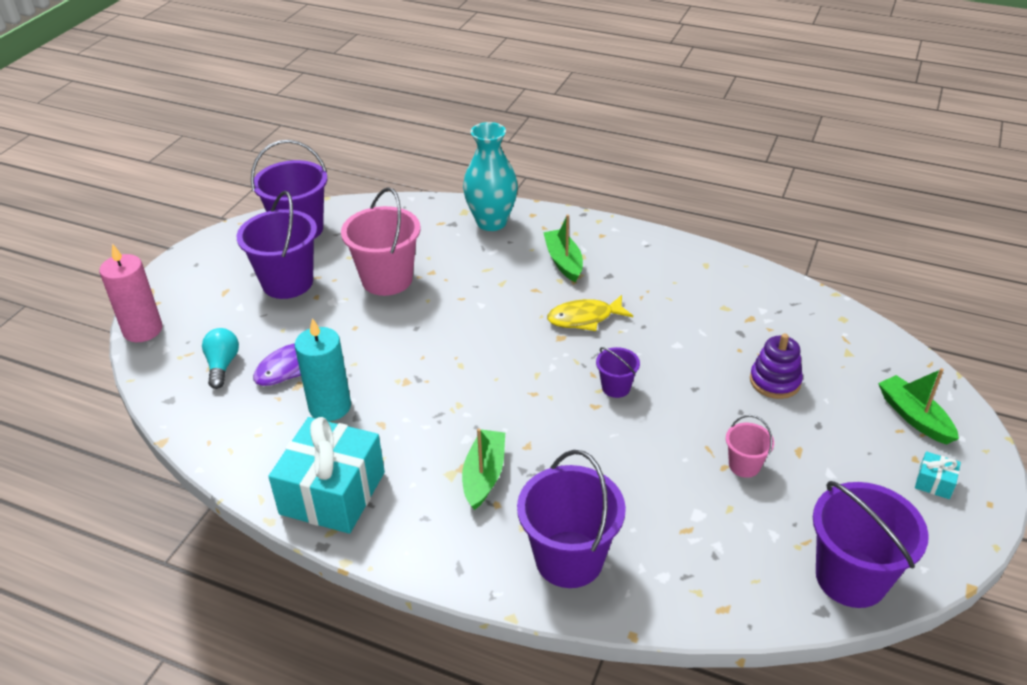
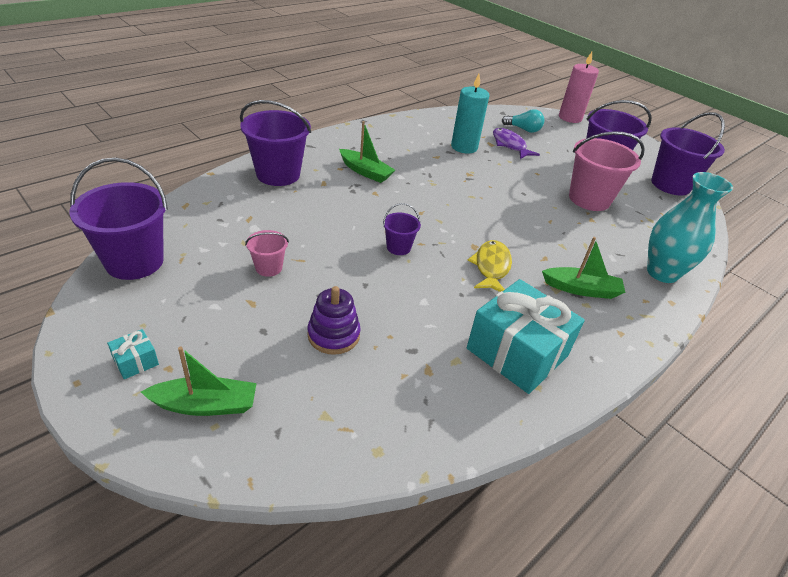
camera: 110 degrees right, 0 degrees up
(332, 493) = (395, 131): turquoise gift -> turquoise gift (517, 352)

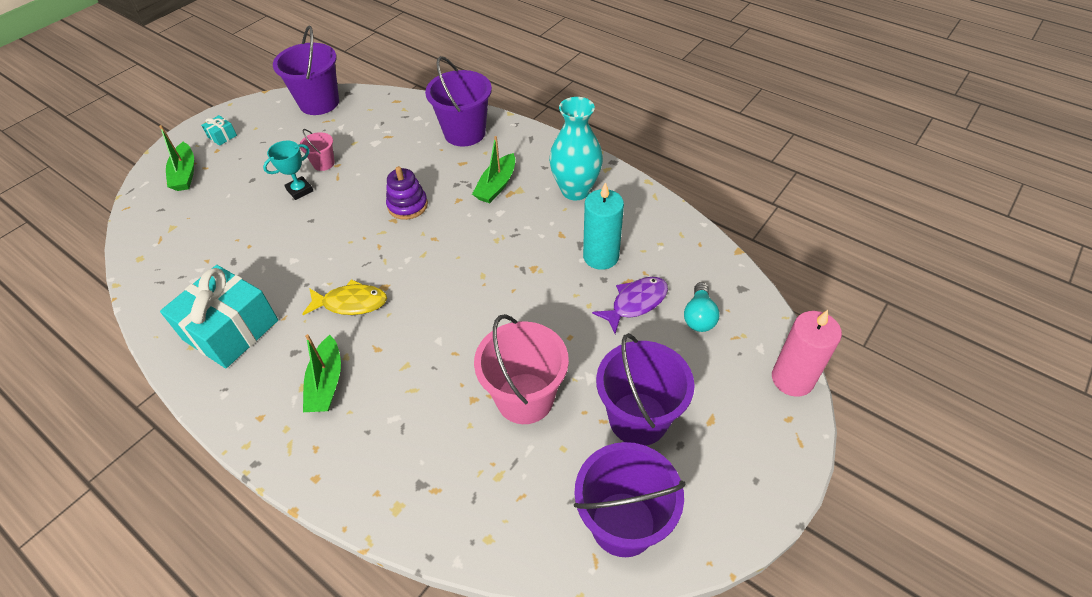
camera: 85 degrees right, 10 degrees up
(308, 289) = (300, 190): none -> turquoise trophy
(333, 335) = (248, 215): purple stacking toy -> purple stacking toy (407, 205)
(398, 247) = (368, 231): purple bucket -> none
(662, 273) = (372, 475): turquoise vase -> turquoise vase (575, 190)

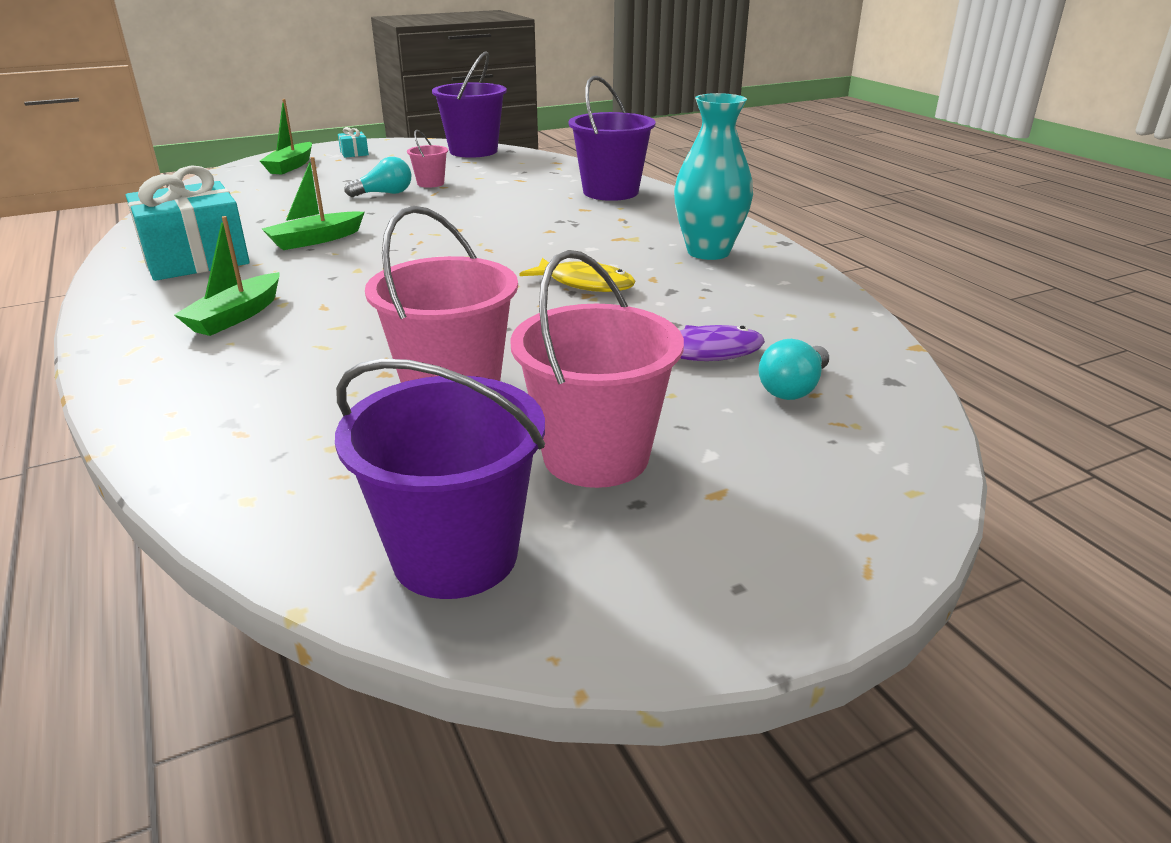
camera: 25 degrees right, 20 degrees down
(300, 190) = (384, 194): turquoise trophy -> turquoise light bulb
(351, 303) = (339, 270): yellow fish -> yellow fish (585, 284)
(407, 205) = (486, 223): purple stacking toy -> none
(496, 185) = (608, 230): green boat -> green boat (315, 240)
(601, 256) = (690, 306): turquoise candle -> none
(638, 418) = (595, 456): purple bucket -> pink bucket
(792, 379) = (911, 493): pink candle -> none

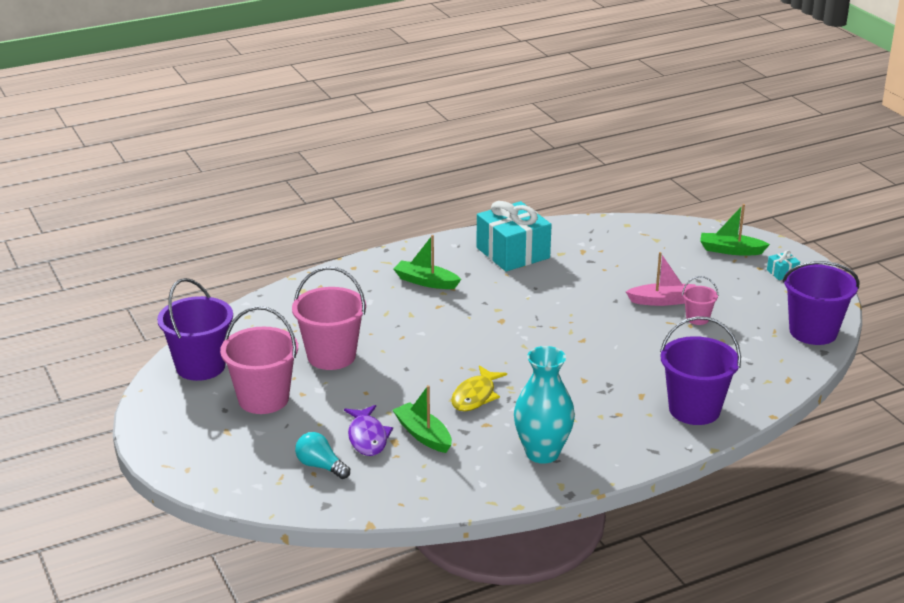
camera: 90 degrees right, 0 degrees up
(315, 240) = (551, 287): green boat -> green boat (423, 435)
(384, 194) = (663, 301): turquoise light bulb -> pink boat

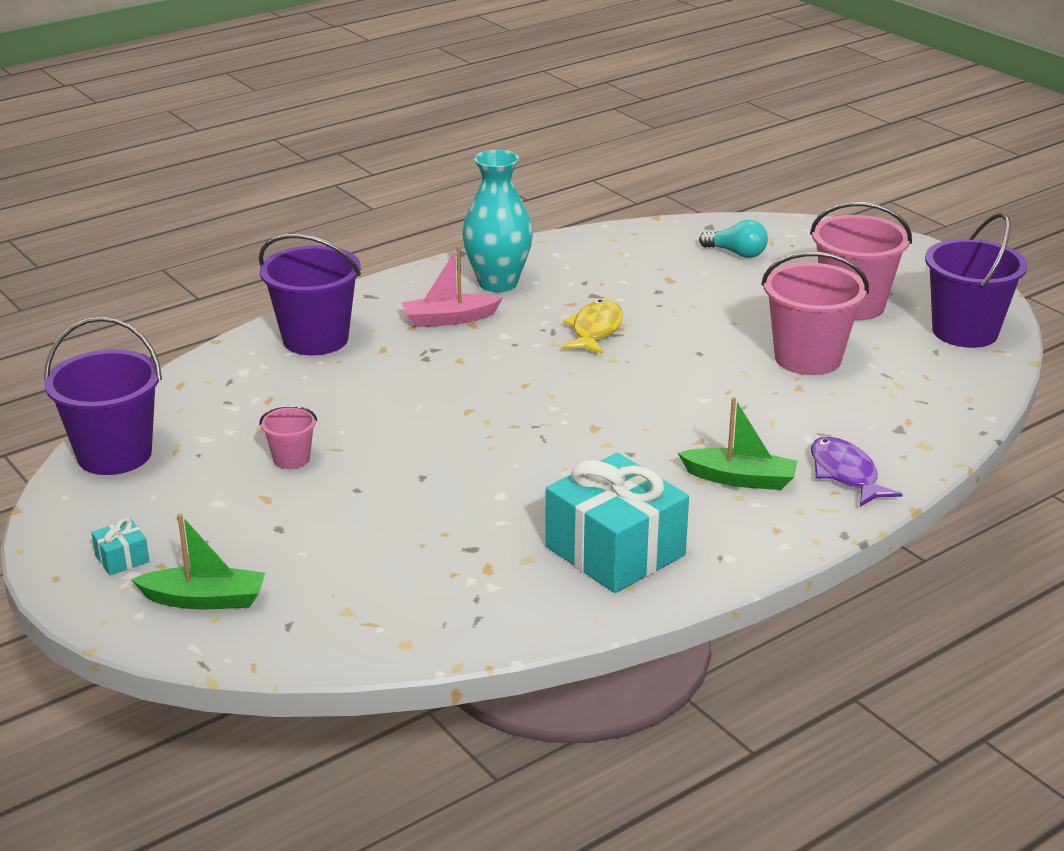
camera: 170 degrees right, 0 degrees up
(367, 437) = (702, 280): purple fish -> purple fish (845, 474)
(423, 435) = (640, 288): green boat -> none
(663, 301) = (343, 483): pink boat -> pink boat (449, 319)

